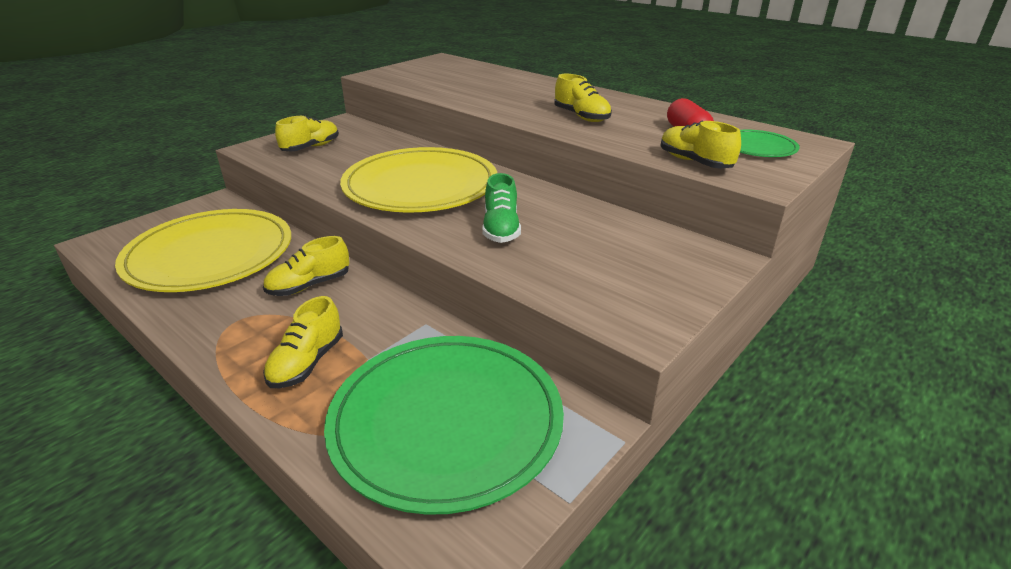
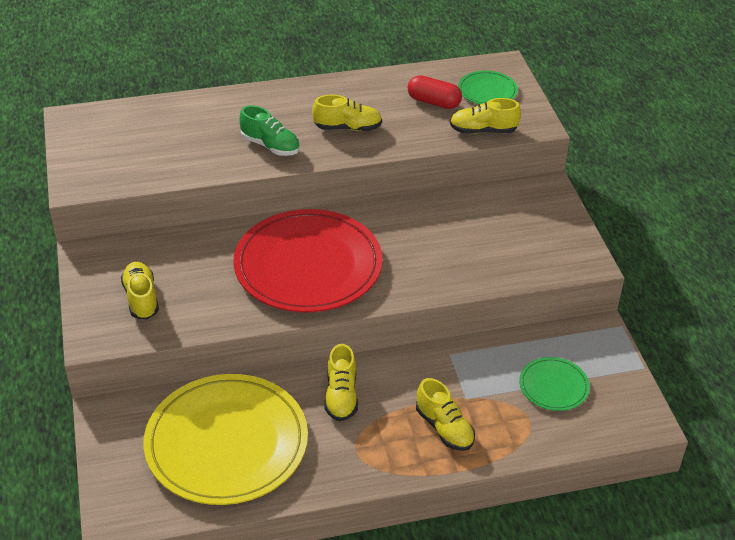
camera: 55 degrees left, 10 degrees up
(420, 186) = (308, 265): yellow plate -> red plate
(446, 421) = (553, 386): green plate -> green plate, size x0.45
(501, 229) = (424, 258): green shoe -> green shoe (270, 146)

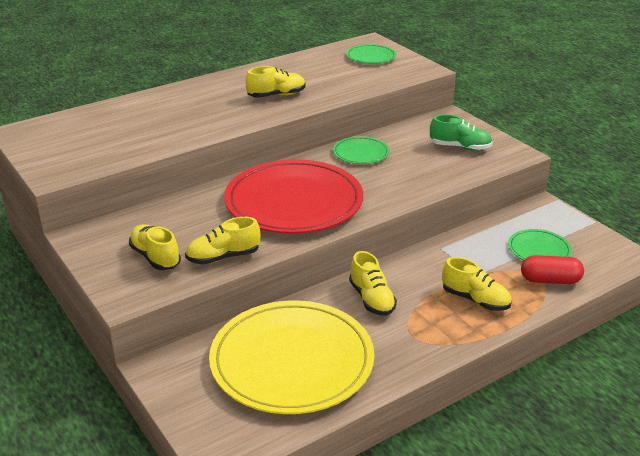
camera: 20 degrees left, 10 degrees down
(270, 146) = (218, 117): green shoe -> green shoe (460, 147)
(415, 217) = (361, 153): none -> green plate
(434, 102) = (334, 69): red capsule -> red capsule (550, 280)
(483, 130) = (387, 79): yellow shoe -> yellow shoe (223, 257)

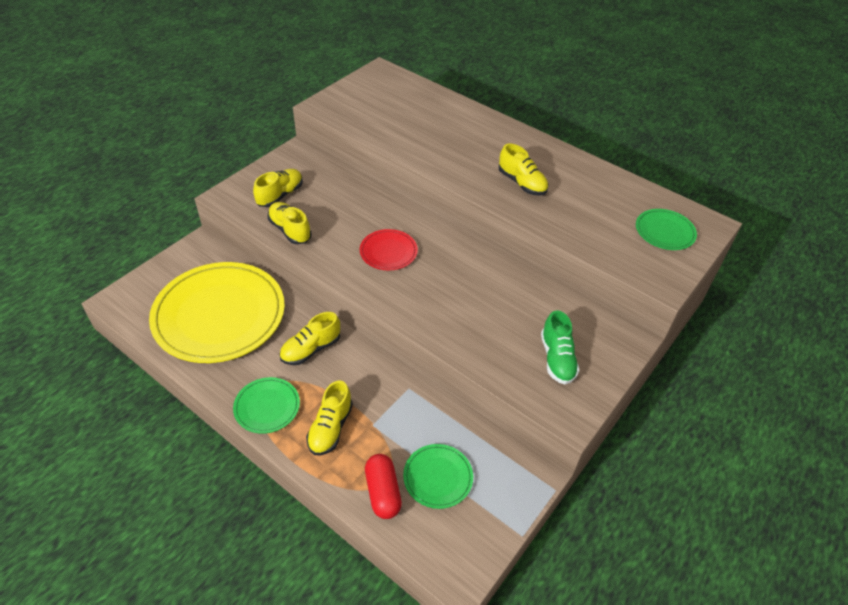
camera: 70 degrees right, 15 degrees up
(294, 202) = (388, 252): red plate -> red plate, size x0.45
(361, 153) = (500, 279): green plate -> green plate (267, 407)

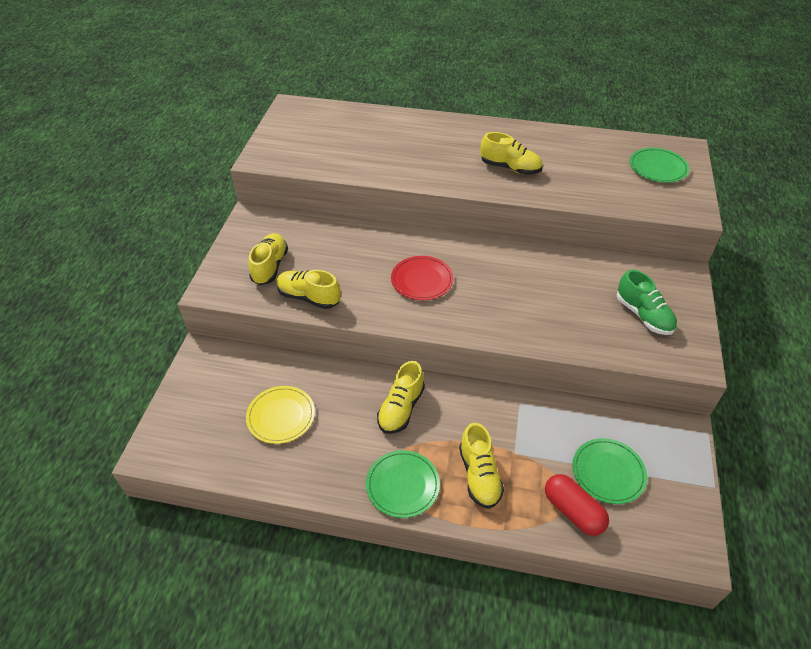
camera: 25 degrees left, 0 degrees up
(219, 315) = (281, 416): yellow plate -> yellow plate, size x0.45

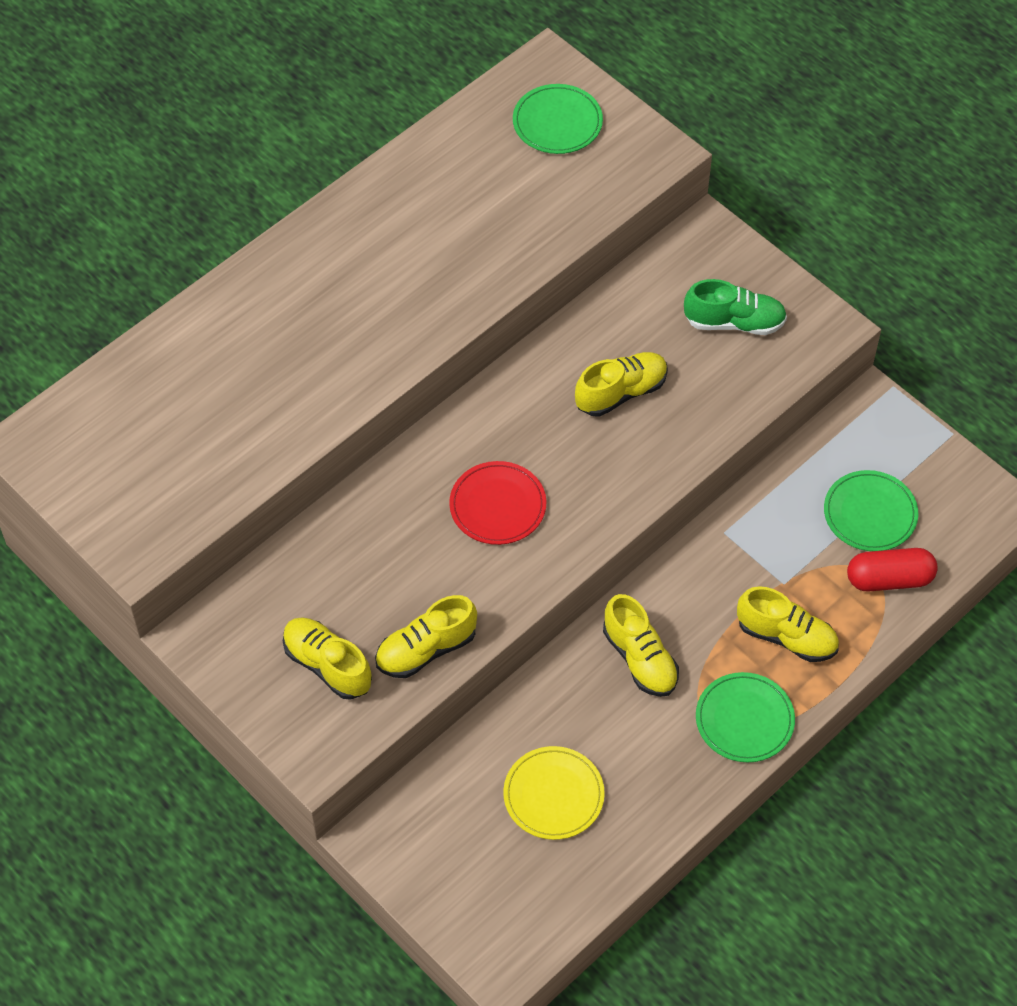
camera: 55 degrees left, 10 degrees up
(510, 168) = (422, 275): yellow shoe -> yellow shoe (621, 392)

